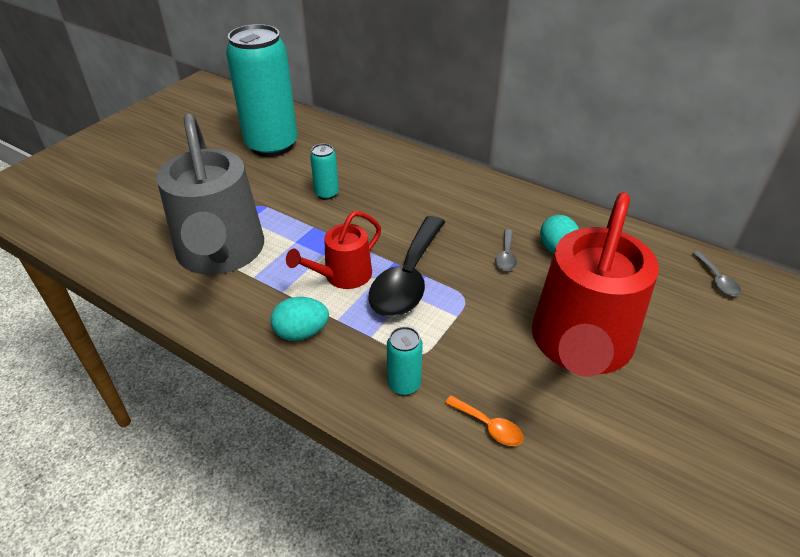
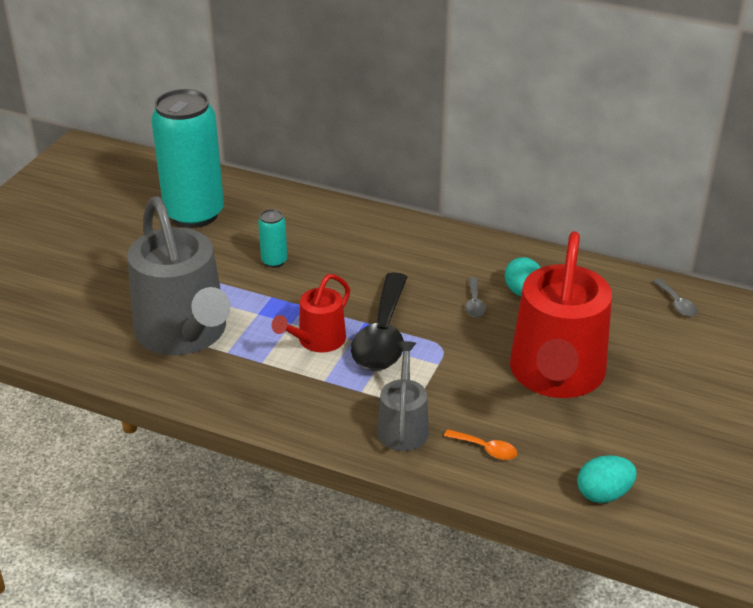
camera: 10 degrees left, 5 degrees down
(301, 332) = (294, 396): turquoise egg -> turquoise egg (603, 494)
(404, 384) = (403, 426): turquoise can -> grey watering can

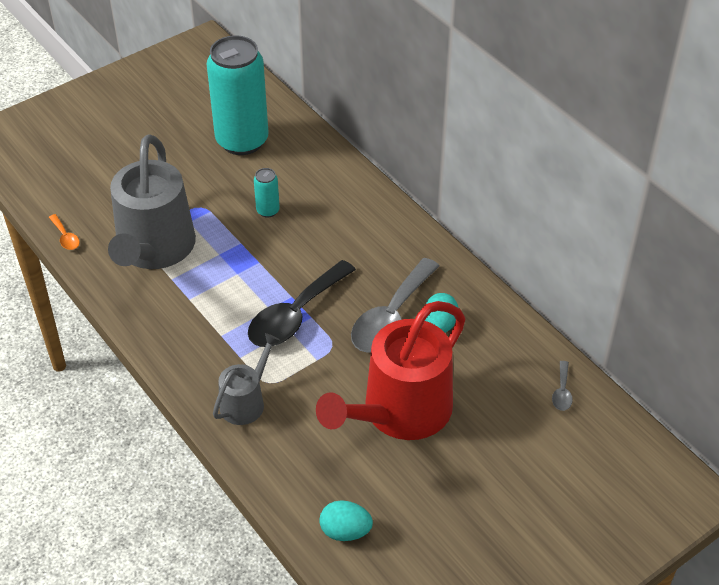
camera: 30 degrees right, 10 degrees up
(317, 340) = (243, 298): red watering can -> none
(474, 304) = (391, 317): grey spoon -> grey spoon, size x2.34
(486, 449) = (290, 450): orange spoon -> orange spoon (65, 237)

